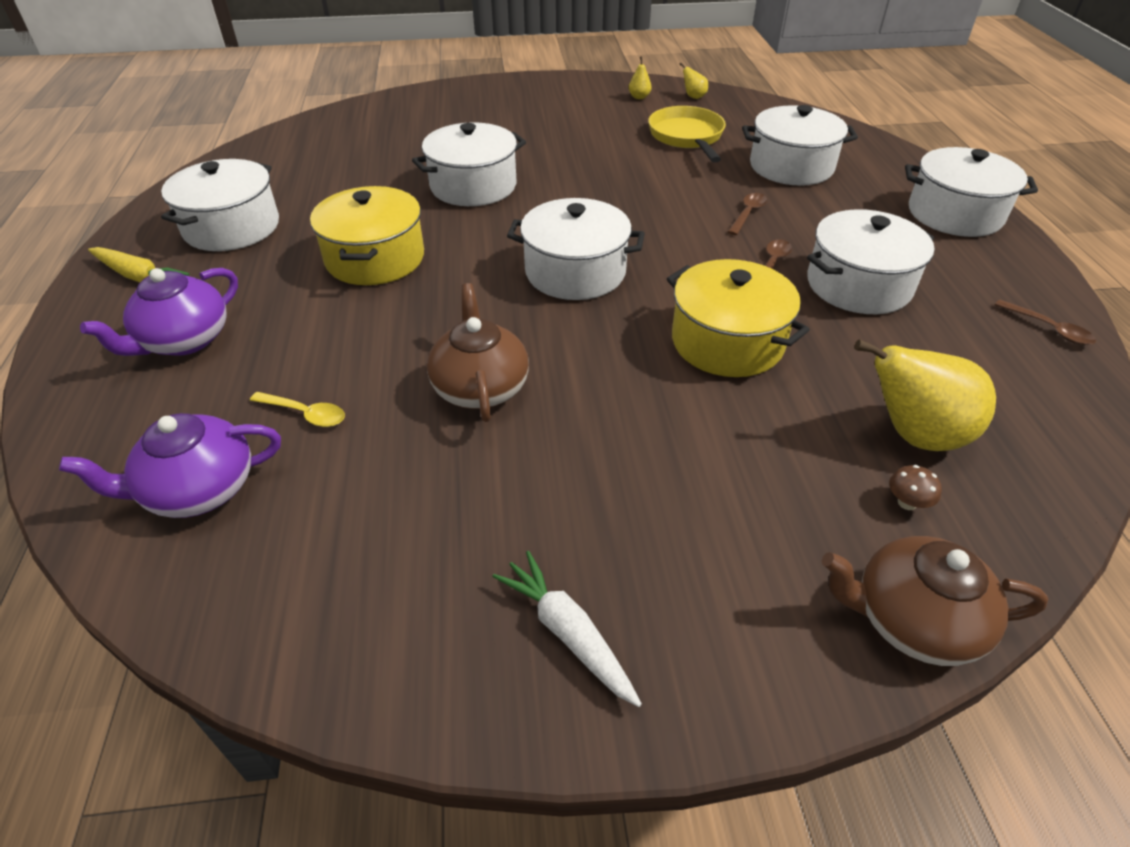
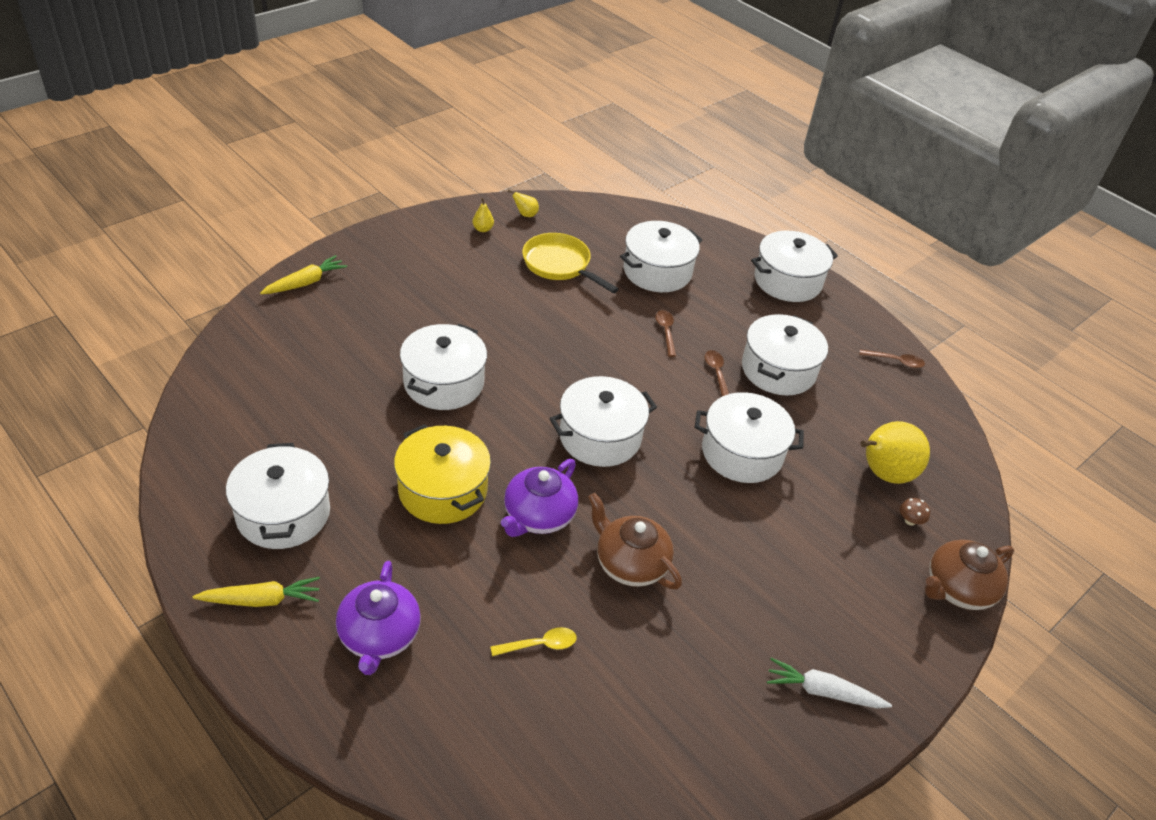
camera: 40 degrees left, 0 degrees up
(198, 490) = (534, 736): purple teapot -> purple teapot (538, 516)
(442, 95) = (305, 283): none -> yellow carrot
(727, 342) = (742, 453): yellow pot -> white pot

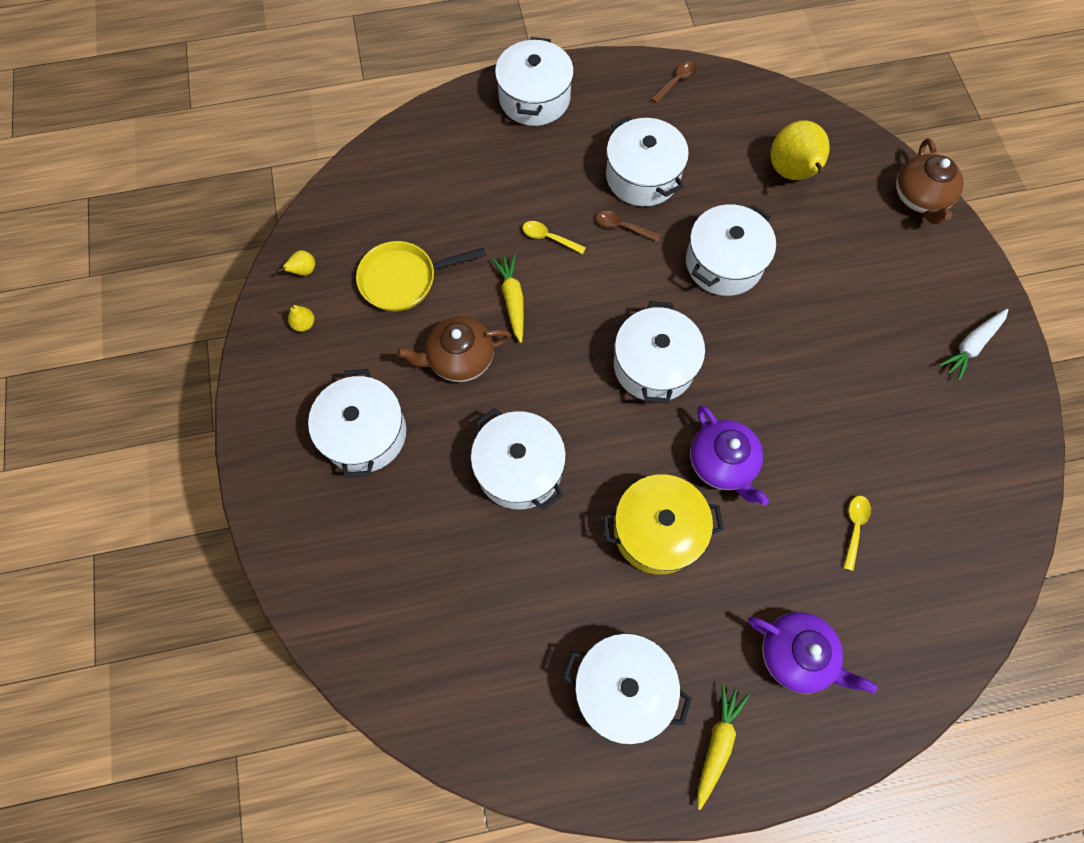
camera: 55 degrees left, 25 degrees up
(305, 283) = (293, 543): yellow carrot -> yellow carrot (512, 300)
(630, 563) = (802, 416): brown teapot -> brown teapot (459, 358)
(657, 271) = (461, 198): white pot -> white pot (364, 433)
(665, 332) = (549, 238): brown spoon -> yellow spoon
(910, 521) = (845, 186): brown mushroom -> none

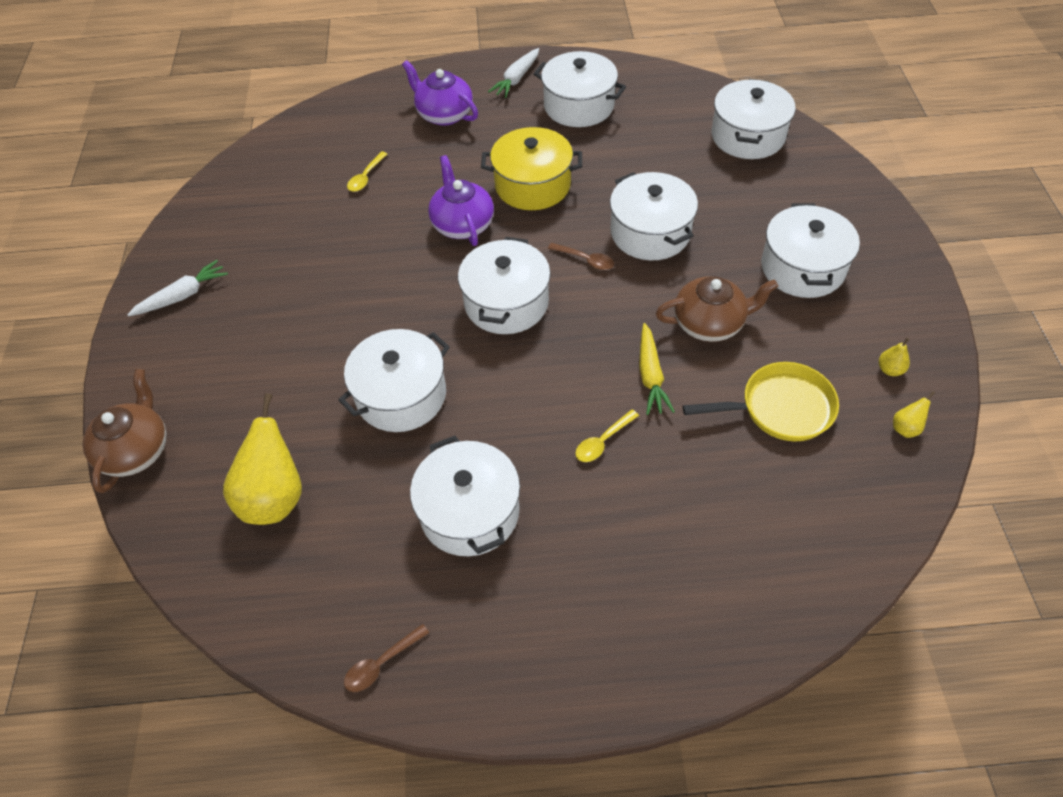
camera: 170 degrees left, 15 degrees down
(534, 98) = (605, 657): white pot -> white pot (748, 136)
(549, 238) = (602, 441): yellow spoon -> yellow spoon turned 105 degrees clockwise
(622, 227) = (510, 447): brown spoon -> brown spoon (585, 260)
(717, 743) = (516, 79): yellow carrot -> white carrot

